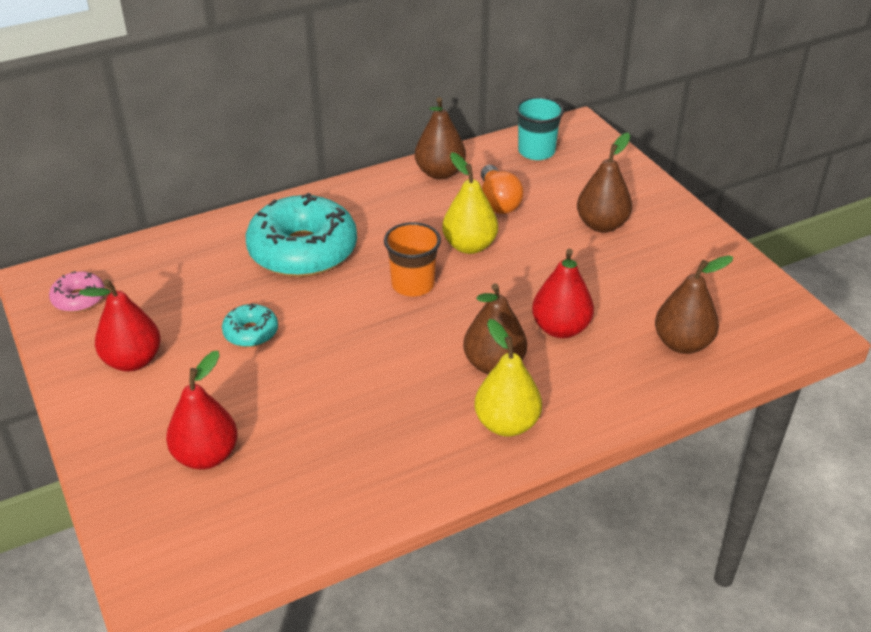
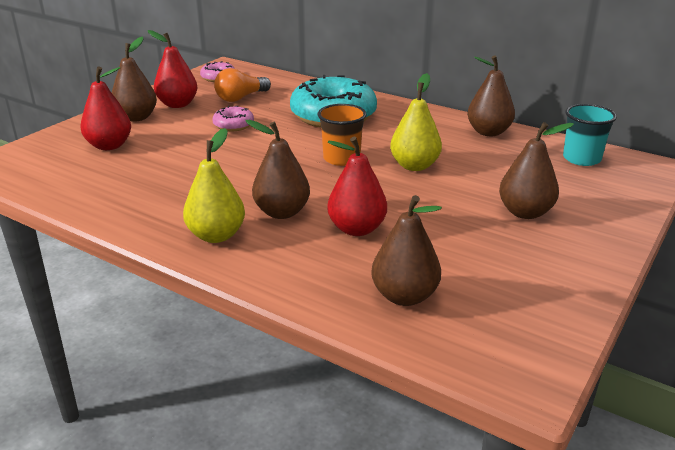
camera: 60 degrees right, 10 degrees down
(137, 410) = (136, 117): none -> brown pear
(251, 332) = (233, 125): turquoise donut -> pink donut
(498, 202) = (487, 162): orange light bulb -> orange light bulb (241, 98)

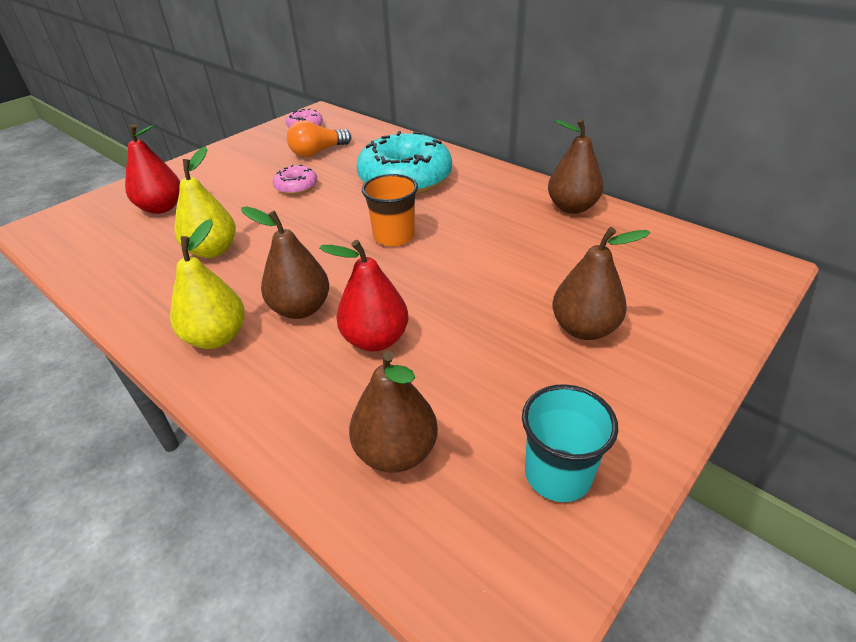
camera: 10 degrees right, 10 degrees up
(136, 117) = (204, 173): brown pear -> none
(177, 104) = (251, 158): red pear -> none
(414, 166) = (472, 251): yellow pear -> yellow pear (213, 250)
(581, 159) = (674, 251): turquoise cup -> turquoise cup (558, 474)

